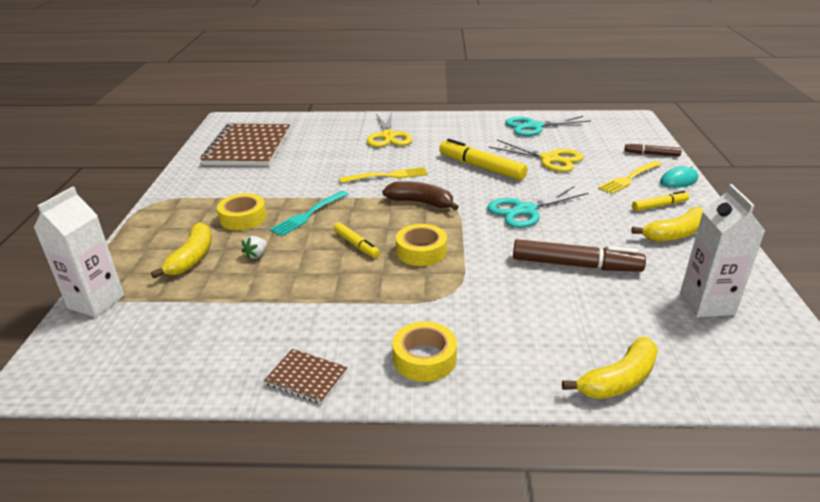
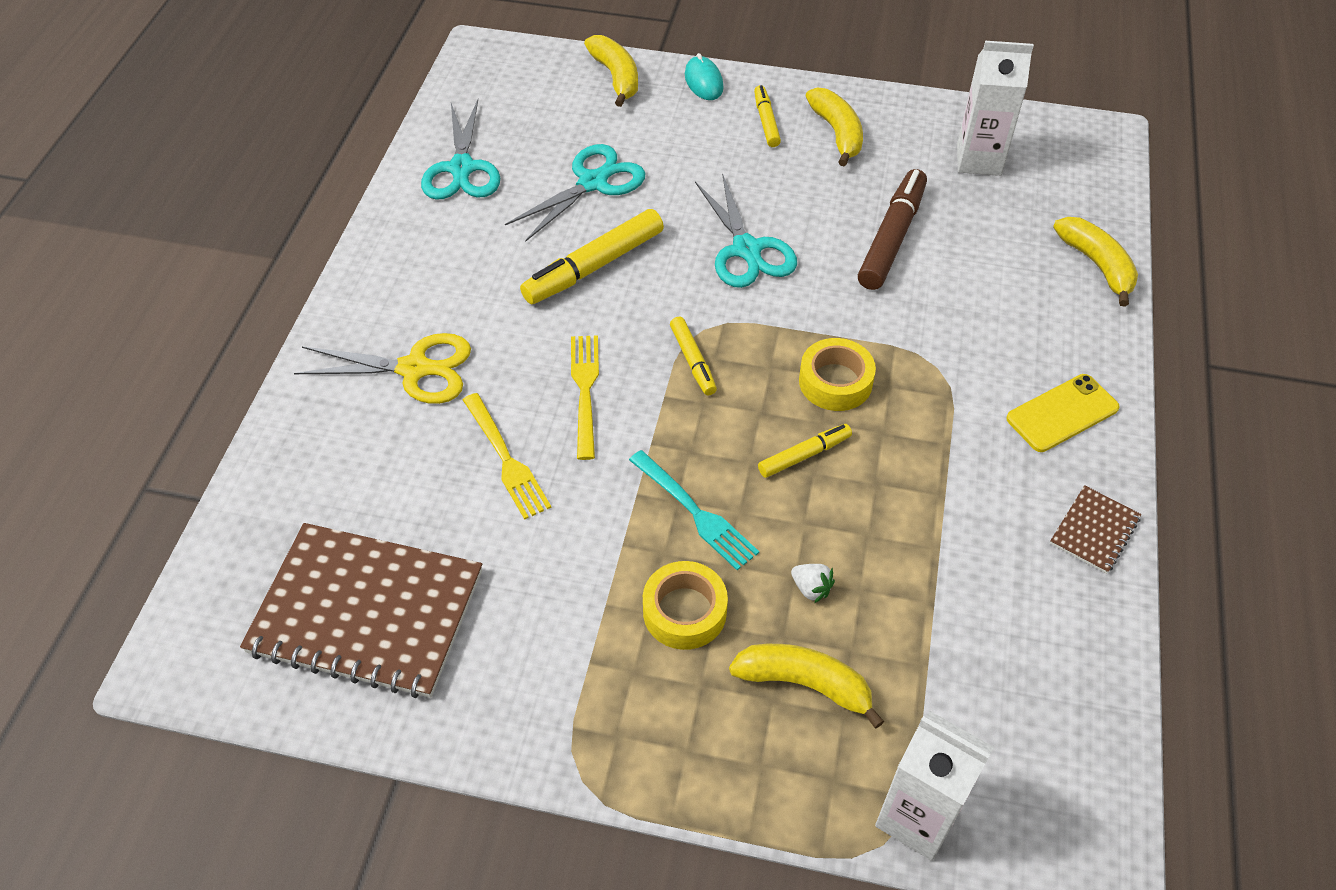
camera: 80 degrees left, 20 degrees up
(421, 202) = (693, 360): brown banana -> yellow marker
(424, 358) = (1062, 413): yellow tape -> yellow phone
(549, 159) = (592, 183): yellow scissors -> turquoise scissors
(629, 178) = (682, 122): yellow fork -> yellow fork (506, 459)
(652, 154) = (616, 77): brown marker -> yellow banana

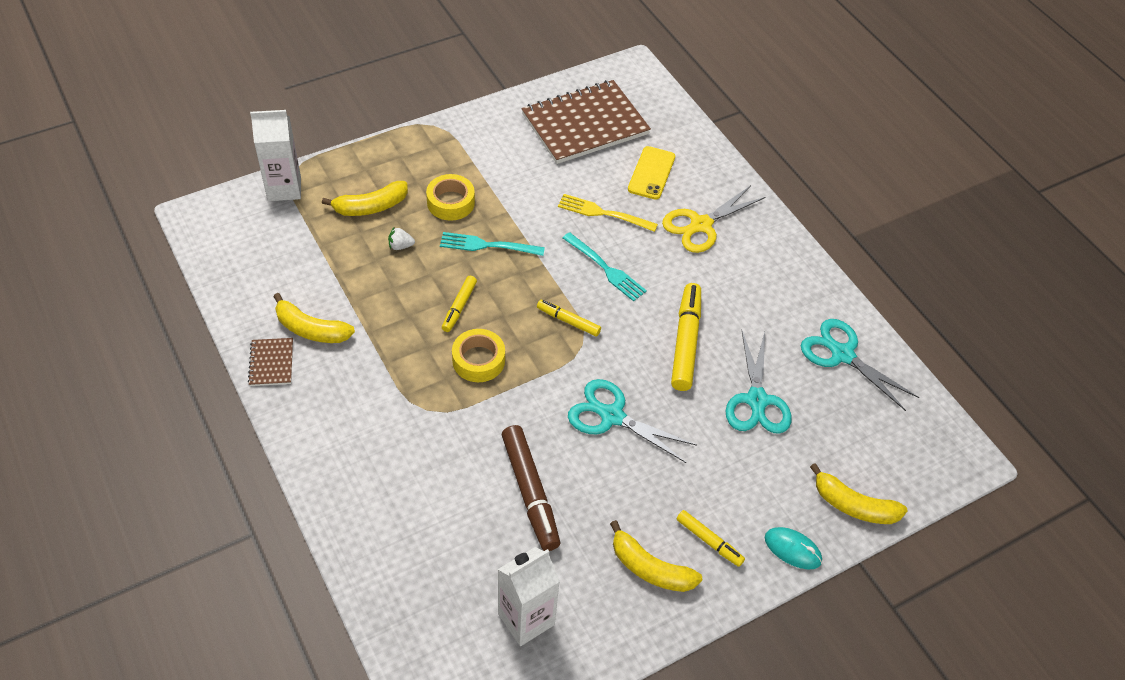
camera: 135 degrees right, 0 degrees up
(585, 391) = (605, 268): yellow fork -> turquoise fork
(1062, 413) = (330, 426): yellow phone -> yellow phone (651, 173)
(1097, 265) = (373, 569): yellow banana -> yellow banana (311, 329)

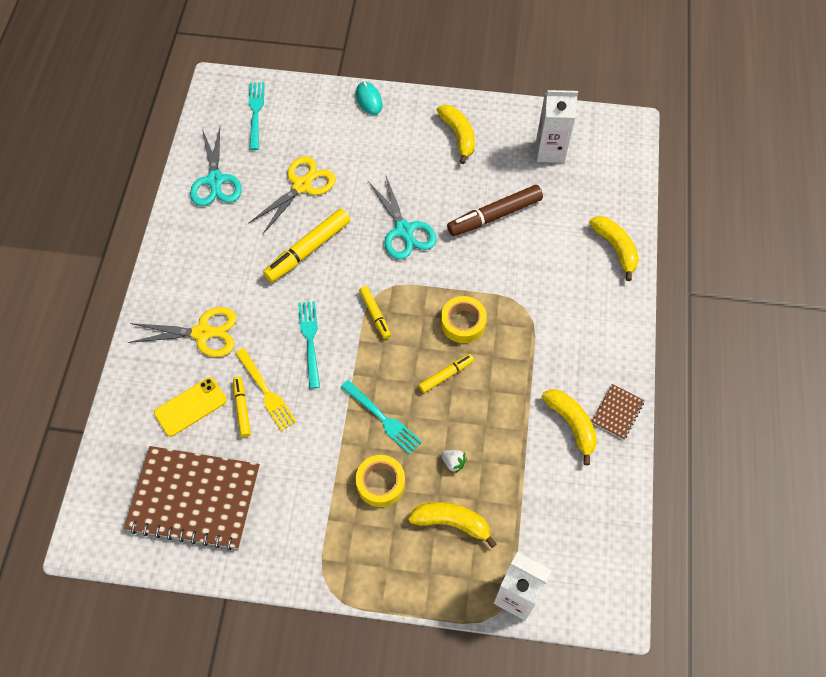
camera: 140 degrees left, 10 degrees up
(530, 491) = (495, 215): brown marker -> brown marker turned 135 degrees counterclockwise
(709, 541) = (412, 130): yellow marker -> yellow marker (242, 409)
(757, 400) = (302, 186): turquoise scissors -> yellow scissors
(853, 505) = (310, 100): yellow banana -> yellow banana (615, 248)
(889, 451) = (255, 113): none -> turquoise fork

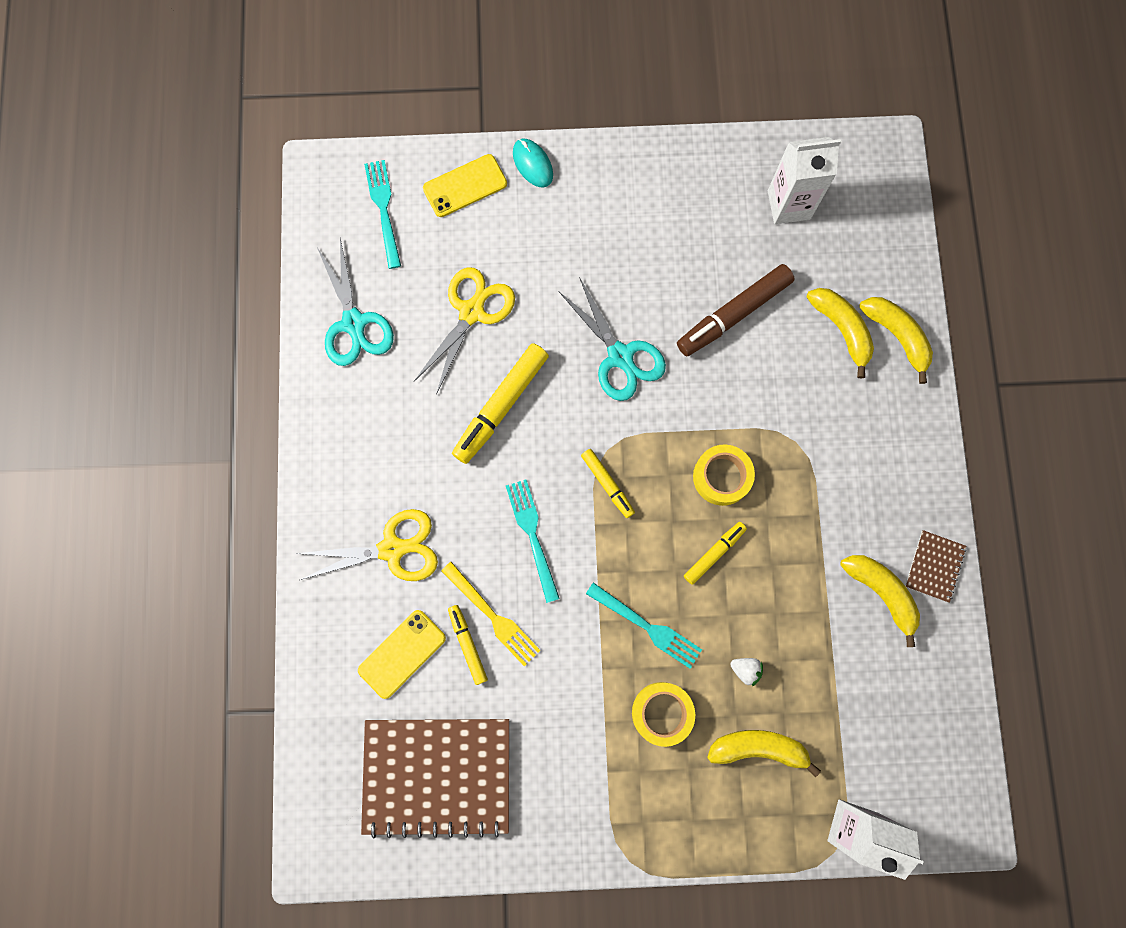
camera: 10 degrees left, 15 degrees up
(317, 106) = (465, 186): none -> yellow phone
(458, 136) = (664, 201): yellow banana -> yellow banana (841, 330)

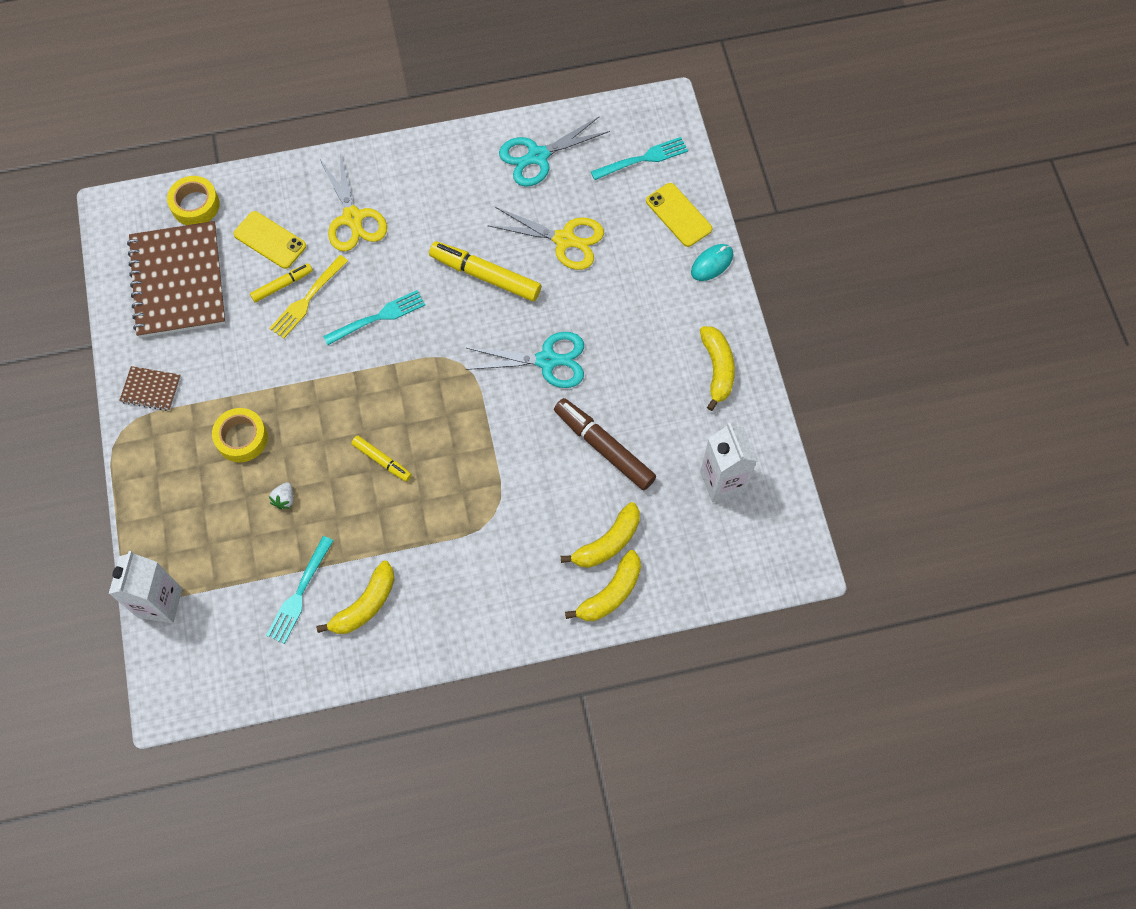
camera: 80 degrees right, 10 degrees down
(607, 484) = (430, 367): yellow marker -> none
(620, 356) = (547, 360): turquoise scissors -> turquoise scissors turned 135 degrees counterclockwise
(647, 626) = (312, 416): turquoise fork -> turquoise fork (299, 593)
(721, 477) = (451, 458): yellow tape -> yellow tape (195, 205)
(758, 748) = (219, 518): yellow banana -> yellow banana (717, 369)
(934, 566) = (395, 649): brown notebook -> brown notebook (151, 389)

